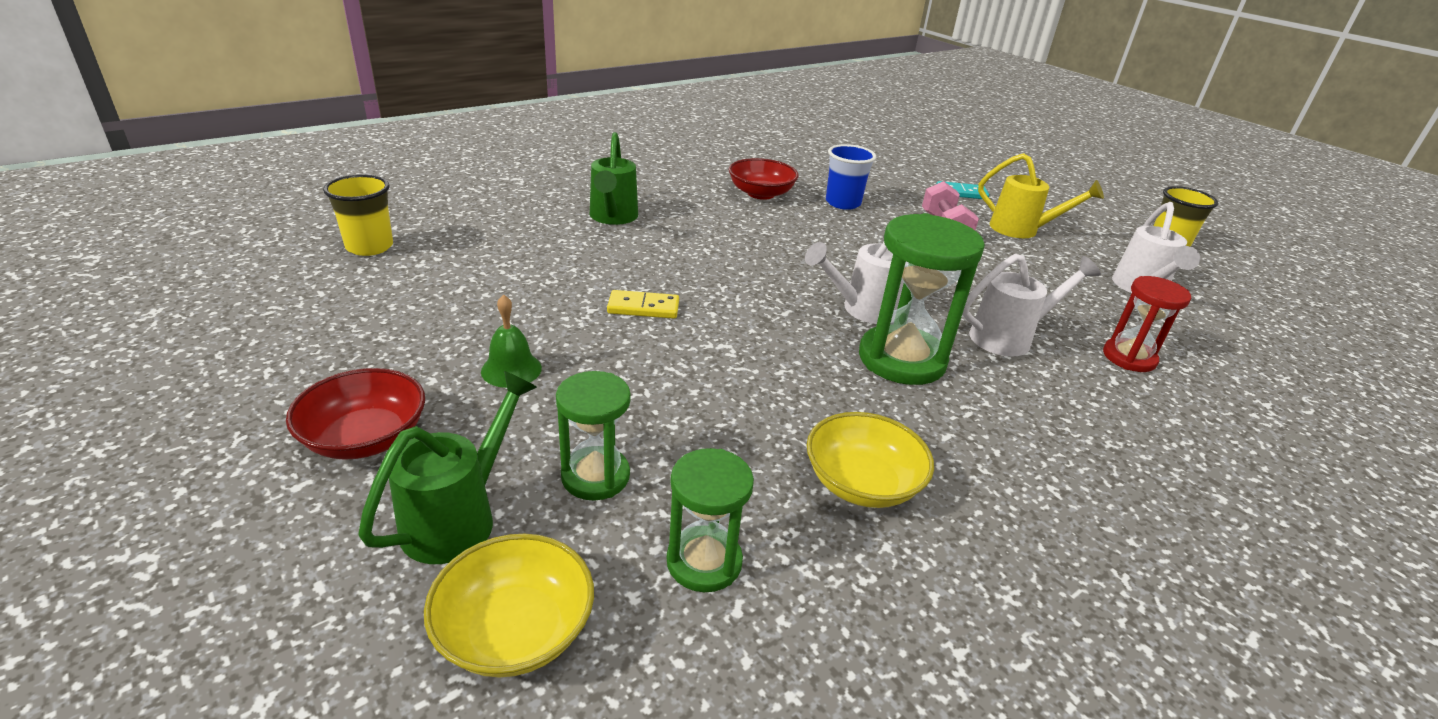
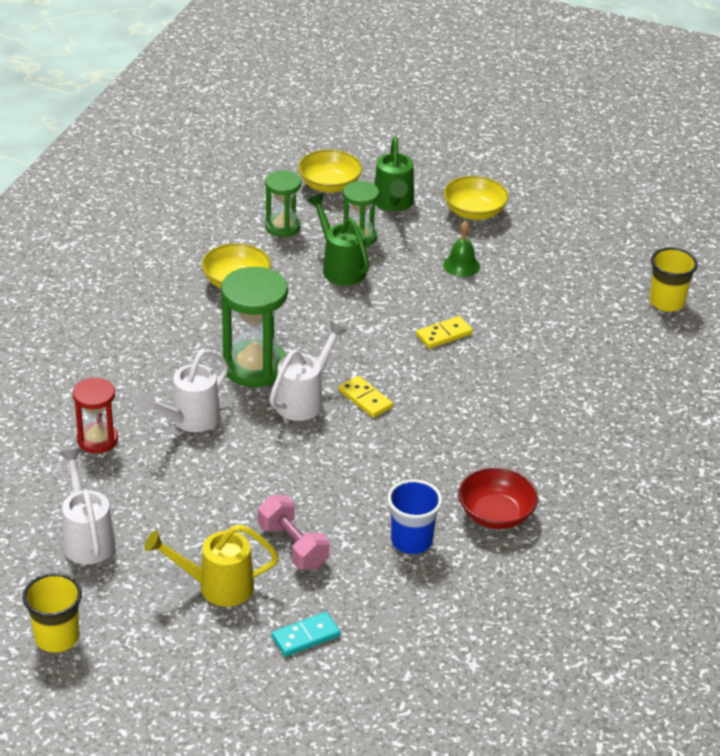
camera: 150 degrees right, 5 degrees up
(366, 438) = (474, 212): red bowl -> yellow bowl
(612, 218) = (569, 410): green watering can -> green watering can (340, 267)
(795, 288) = (365, 399): none -> yellow domino

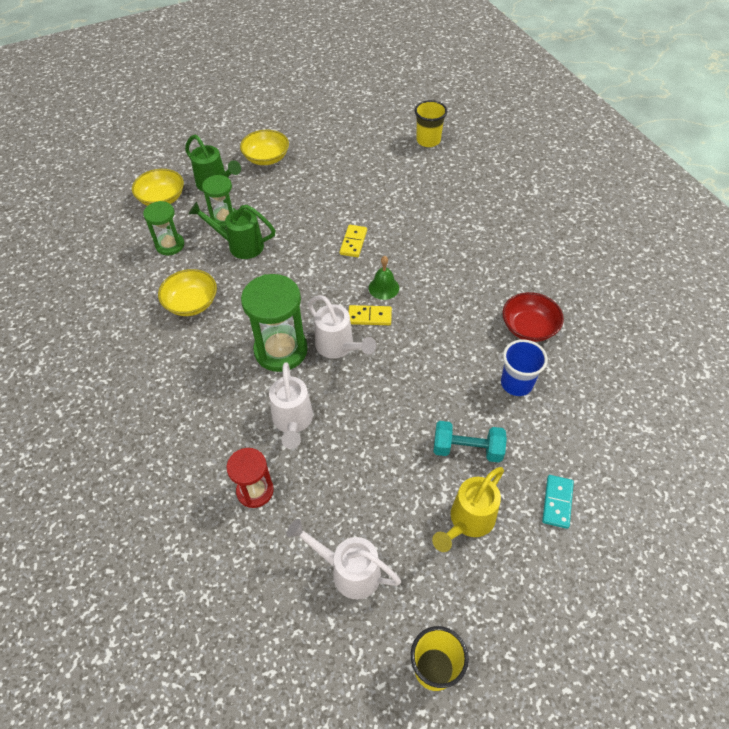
camera: 45 degrees left, 15 degrees up
(293, 546) = (467, 449): pink dumbbell -> turquoise dumbbell
(304, 400) = (338, 347): white watering can -> white watering can turned 150 degrees clockwise
(461, 265) = (304, 194): green bell -> green bell (383, 288)

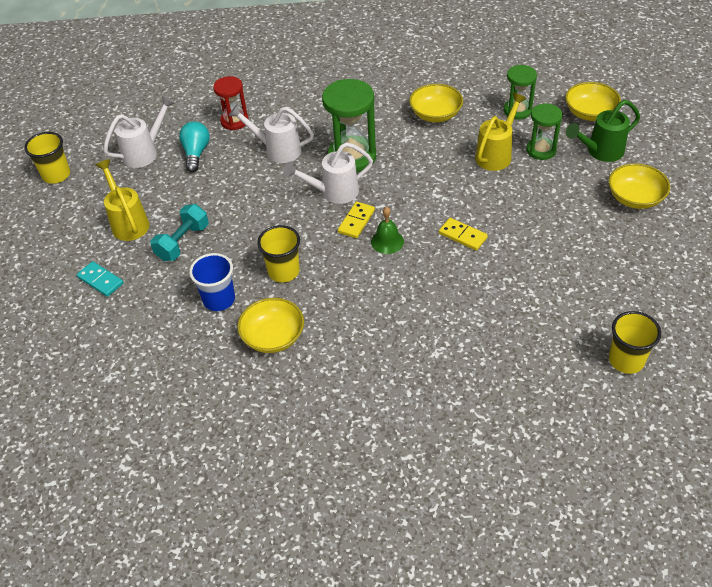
camera: 115 degrees right, 5 degrees down
(240, 245) = (496, 154): green watering can -> yellow watering can
(328, 506) = (196, 153): none -> turquoise light bulb
(457, 348) = (284, 272): none -> yellow cup
(529, 327) = (273, 337): red bowl -> yellow bowl

